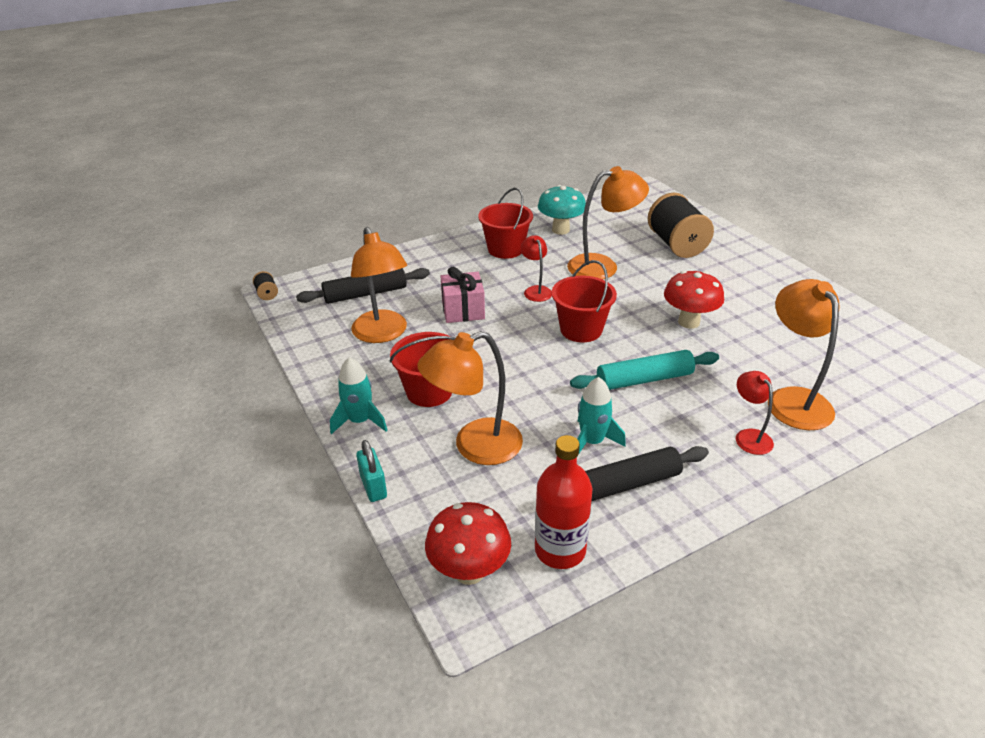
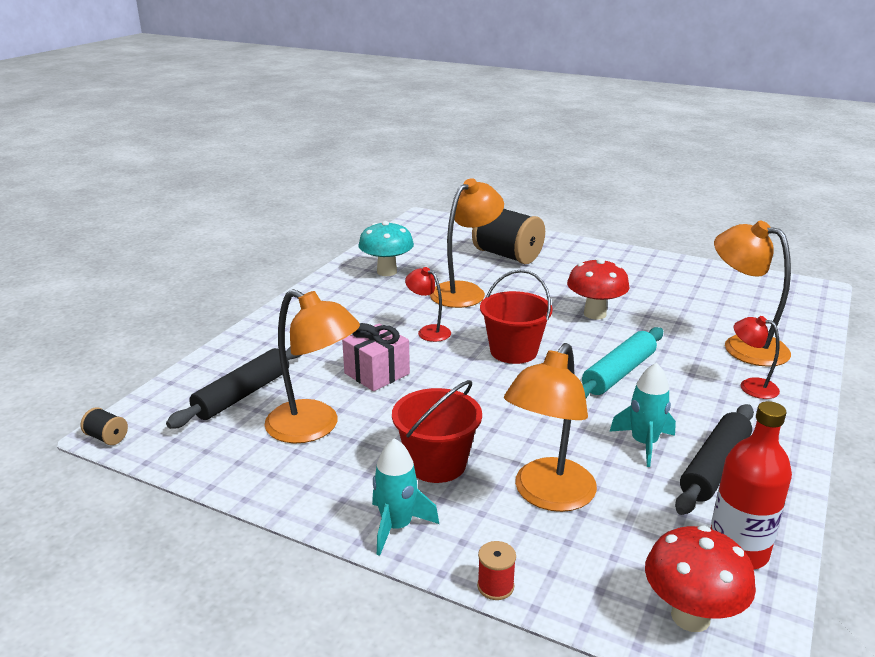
camera: 35 degrees left, 10 degrees down
(373, 486) = (495, 586): turquoise padlock -> red spool
(505, 249) = (352, 304): red bucket -> none

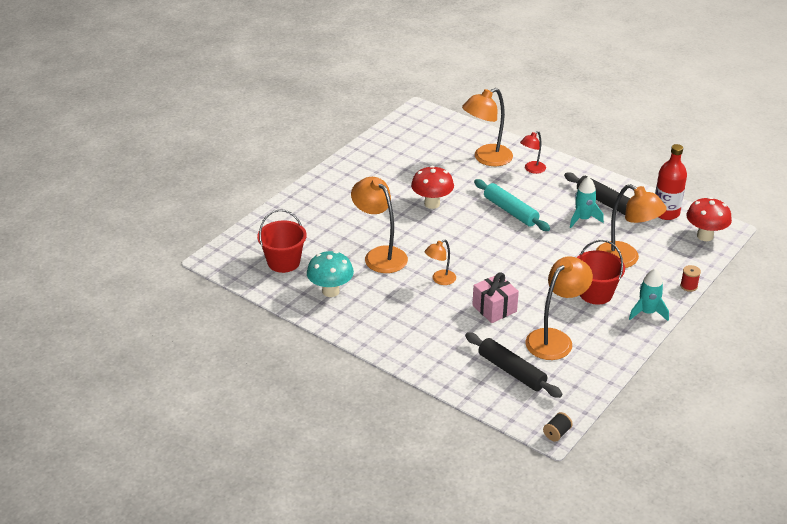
camera: 80 degrees left, 10 degrees up
(428, 331) = (440, 280): red lamp -> orange lamp
(507, 256) = (320, 225): black spool -> none
(513, 351) = (476, 247): red bucket -> red bucket (283, 262)

